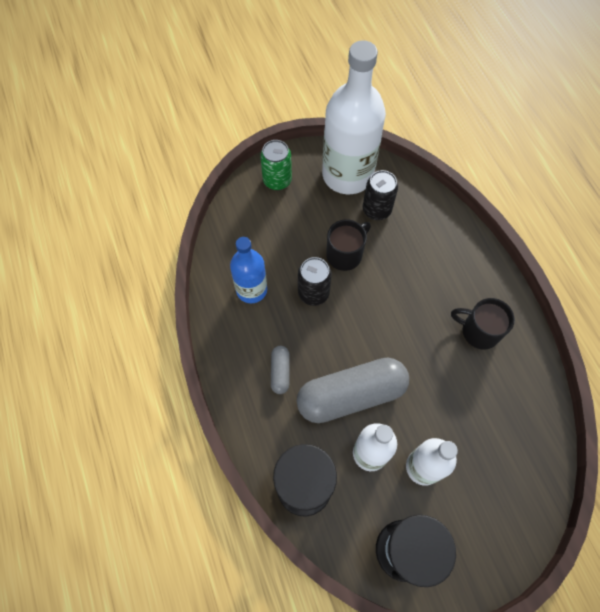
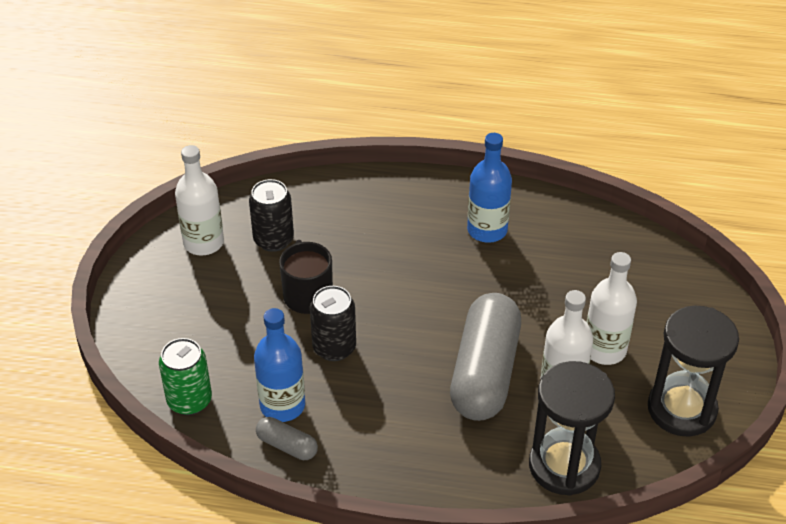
camera: 60 degrees left, 20 degrees down
(277, 180) = (150, 311): green can -> green can (189, 400)
(280, 372) = (411, 425): grey capsule -> grey capsule (287, 446)
(347, 175) = (203, 242): white bottle -> white bottle, size x0.56
(479, 331) = (487, 230): black mug -> blue bottle

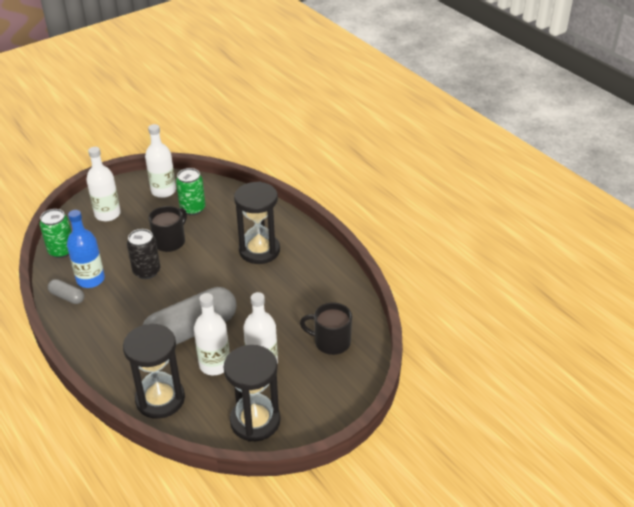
camera: 45 degrees right, 5 degrees down
(177, 317) = (107, 214): none -> white bottle
(273, 240) = (193, 208): black can -> green can
(287, 446) = (67, 297): grey capsule -> grey capsule turned 45 degrees counterclockwise
(422, 235) = (259, 250): none -> black hourglass
(487, 230) = (293, 269): blue bottle -> none
(633, 278) = (331, 342): none -> black mug

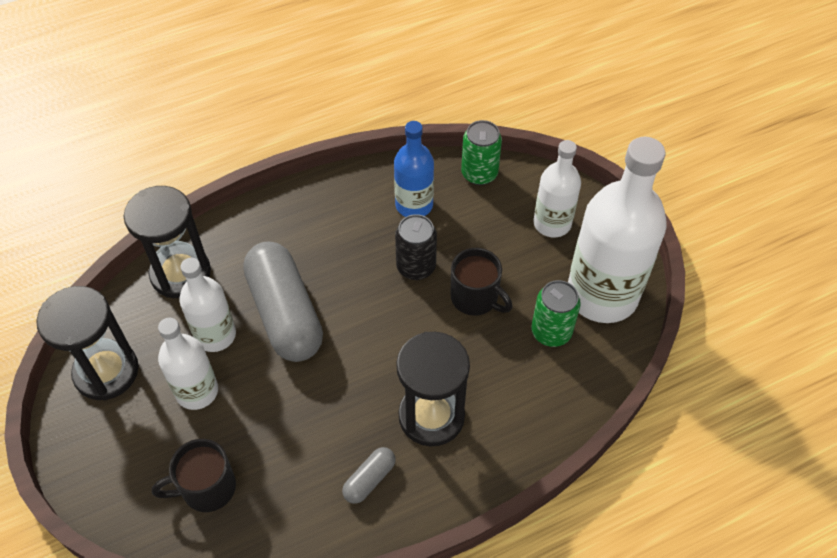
camera: 100 degrees right, 15 degrees up
(67, 297) = (386, 182): grey capsule -> grey capsule (369, 479)
(163, 191) = (602, 295): white bottle -> white bottle, size x1.79
(331, 342) = (207, 488): black mug -> black mug turned 135 degrees counterclockwise

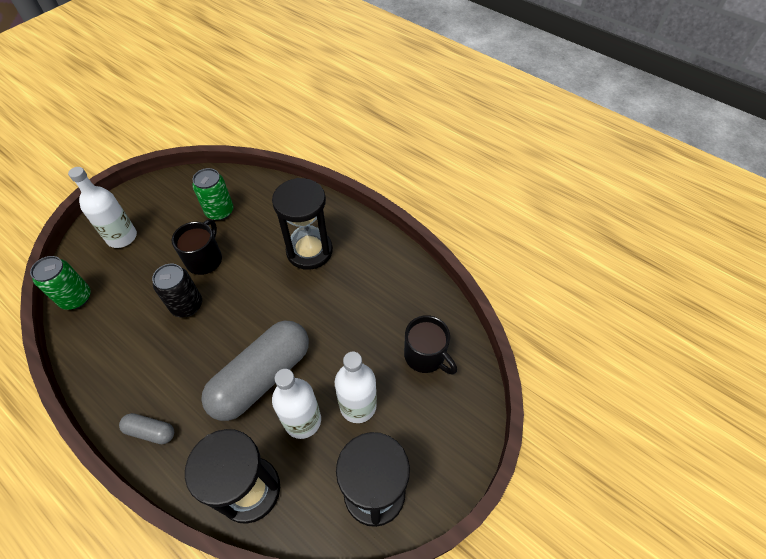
camera: 115 degrees left, 0 degrees up
(369, 479) = (368, 266): grey capsule -> grey capsule (150, 431)
(414, 205) = (121, 331): blue bottle -> none
(602, 295) = (180, 195): white bottle -> none

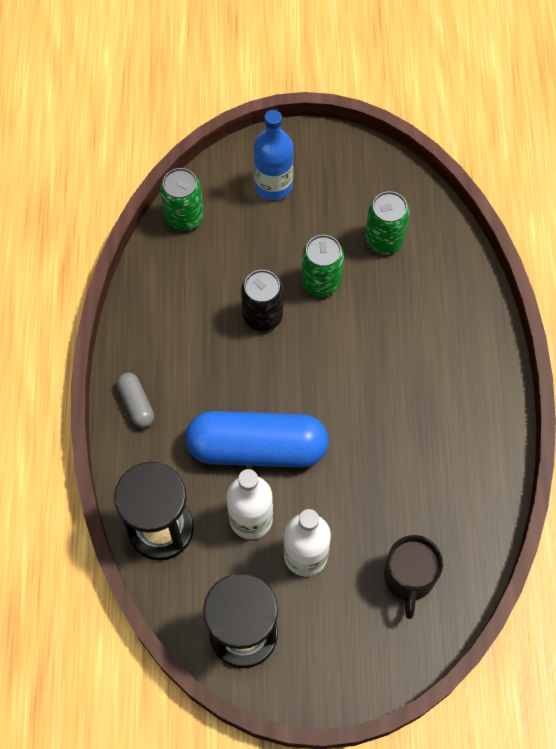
camera: 50 degrees right, 10 degrees up
(122, 237) = (273, 185): white bottle -> blue bottle
(205, 259) = (321, 282): black mug -> green can
(262, 377) = (257, 448): grey capsule -> blue capsule
(309, 251) = (421, 368): black hourglass -> none

